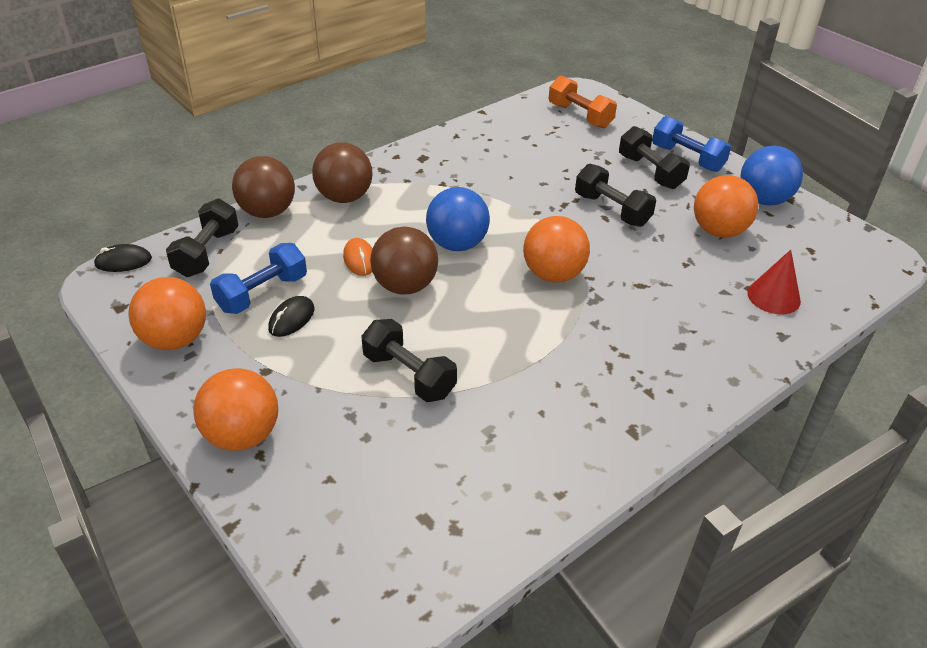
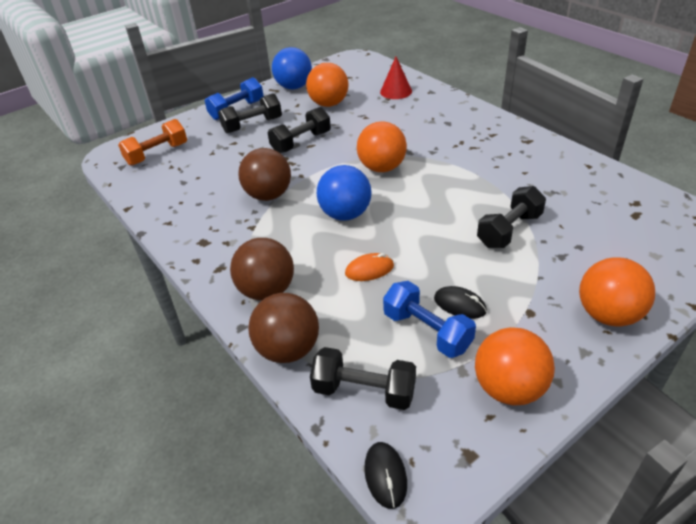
camera: 85 degrees left, 0 degrees up
(405, 286) = (404, 239): brown ball -> brown ball (268, 195)

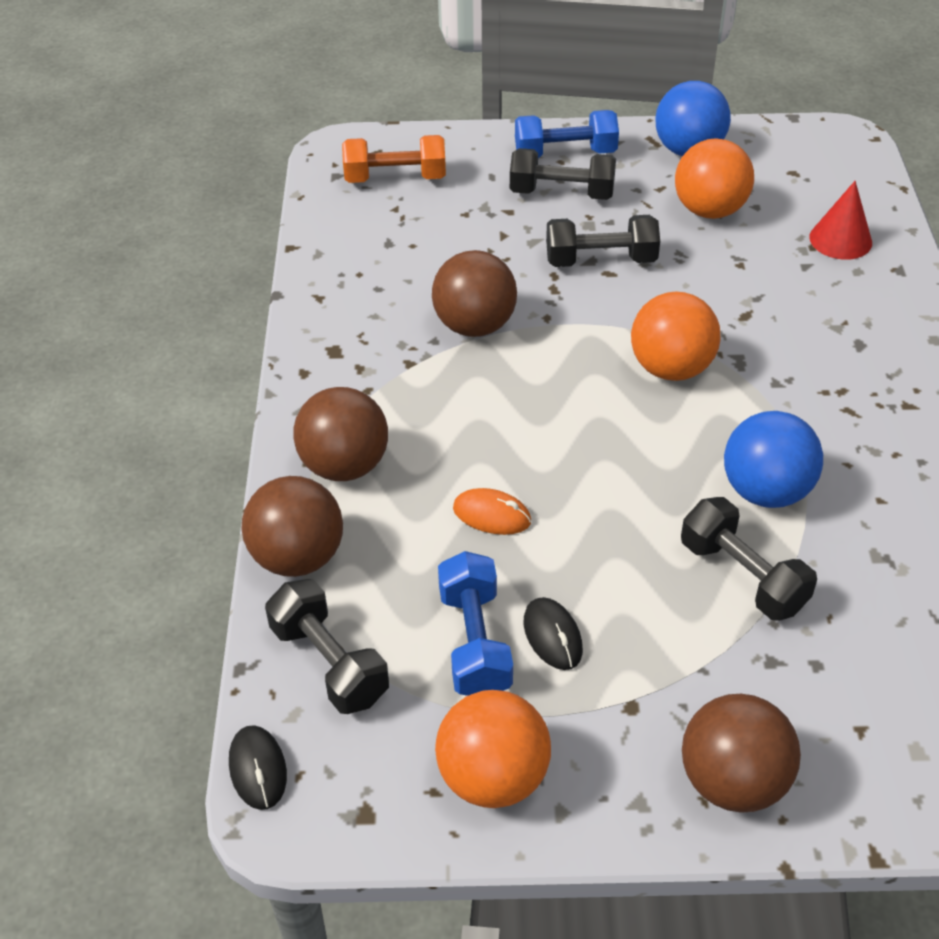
camera: 35 degrees right, 5 degrees up
(345, 214) = (544, 414): blue ball -> blue ball (765, 491)
(385, 476) = (258, 769): black mouse -> black mouse turned 45 degrees counterclockwise
(509, 230) = (743, 576): black dumbbell -> black dumbbell turned 60 degrees clockwise
(608, 314) = (733, 781): orange ball -> brown ball

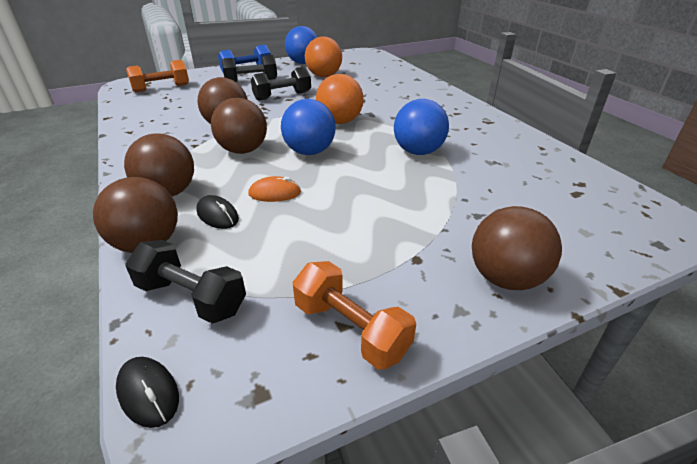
camera: 25 degrees left, 10 degrees down
(475, 642) = (295, 255): blue dumbbell -> none
(479, 400) = (243, 150): none -> brown ball
(493, 777) = (350, 329): orange ball -> orange dumbbell
(552, 636) = (344, 238): black mouse -> black mouse (217, 215)
(583, 435) = (309, 152): none -> blue ball
(743, 576) = (433, 185): black dumbbell -> none
(840, 240) = (386, 75): red cone -> none

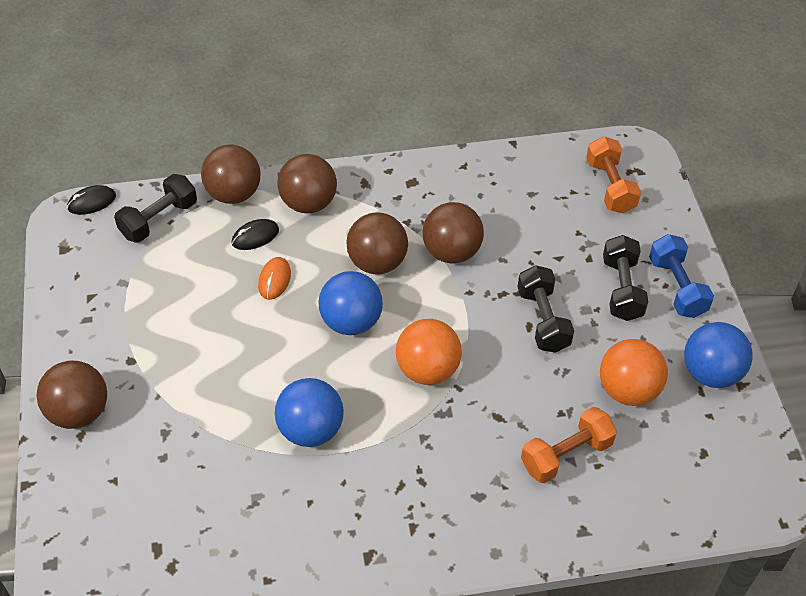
camera: 105 degrees right, 15 degrees up
(350, 329) = (84, 300): orange dumbbell -> orange dumbbell (566, 455)

